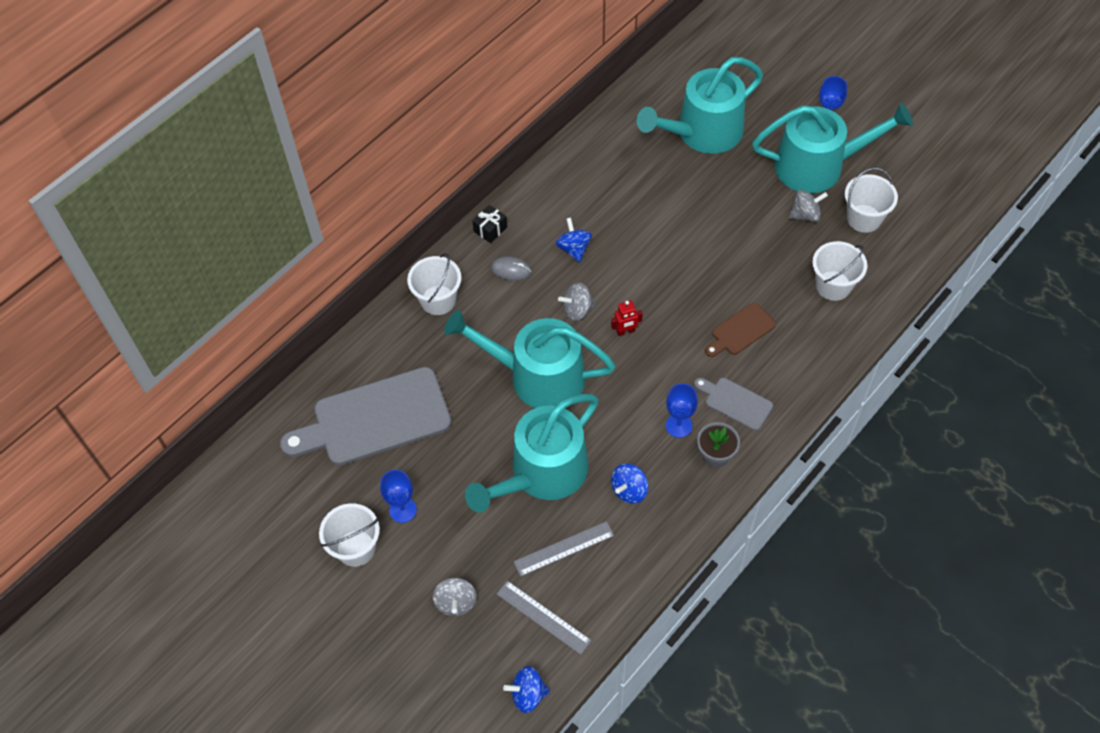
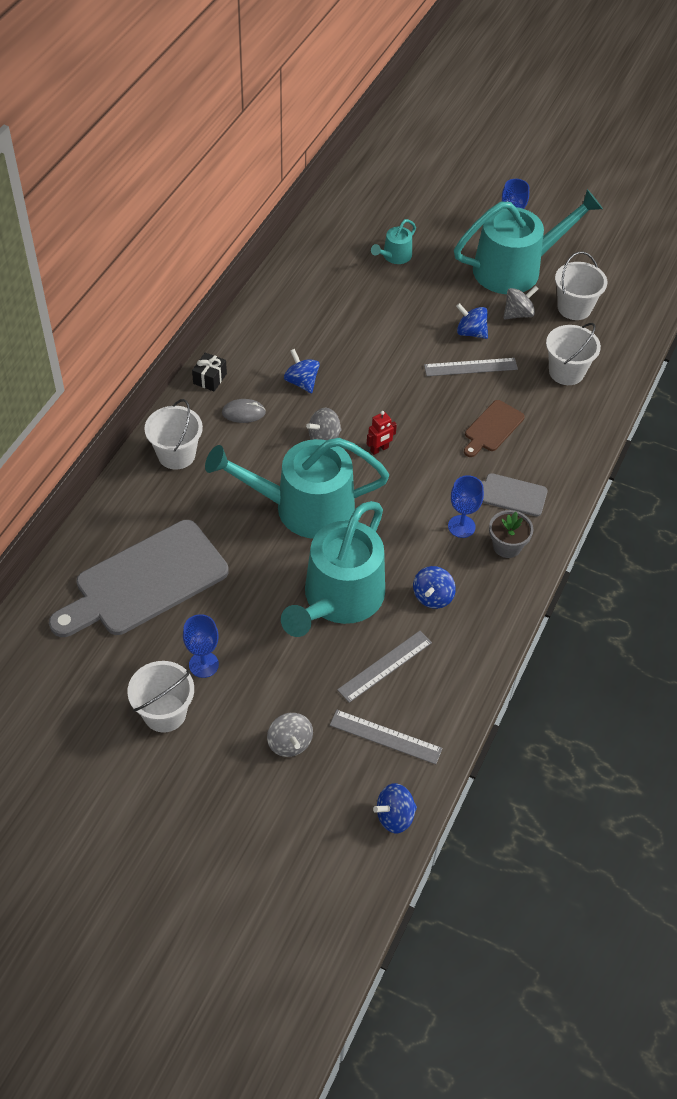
camera: 20 degrees left, 5 degrees down
(703, 132) = (394, 256): turquoise watering can -> turquoise watering can, size x0.44
(740, 263) = (470, 367): none -> grey ruler
(752, 226) = (471, 332): none -> blue spinning top

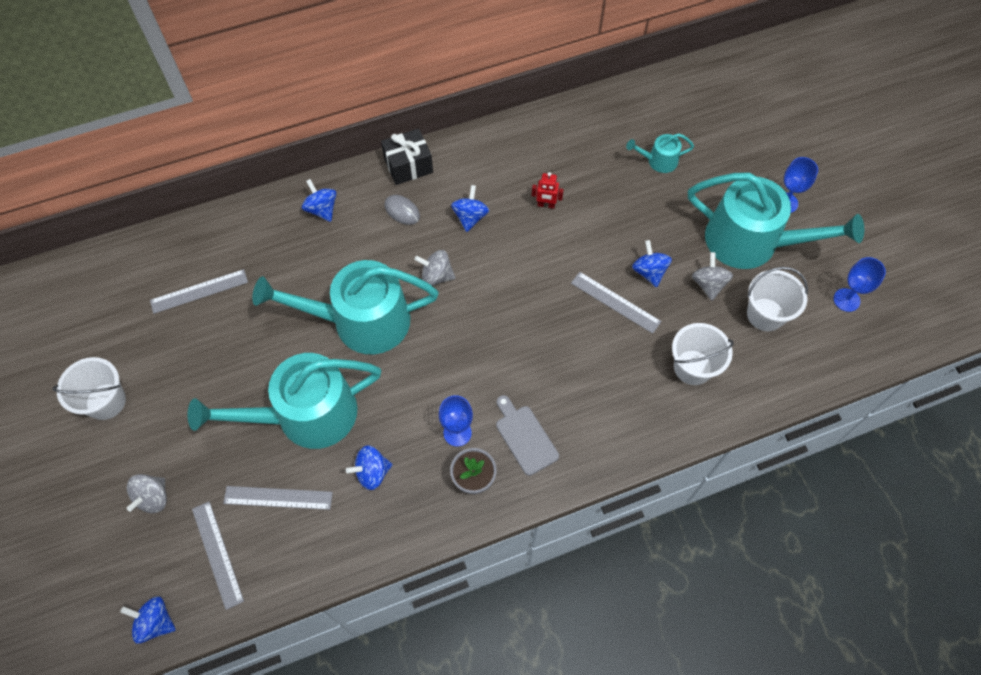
camera: 45 degrees right, 10 degrees up
(145, 581) = (199, 291): grey cutting board -> grey ruler
(176, 454) = (322, 209): white bucket -> blue spinning top
(203, 664) = (166, 387): blue goblet -> blue goblet (846, 300)
(210, 378) = (408, 165): black gift -> black gift, size x1.54
(304, 508) = (361, 321): turquoise watering can -> turquoise watering can turned 45 degrees counterclockwise
(379, 449) = (466, 317): red robot -> red robot (546, 205)
(492, 428) = (574, 369): brown cutting board -> none
(518, 314) = (708, 284): grey spinning top -> grey spinning top turned 105 degrees counterclockwise

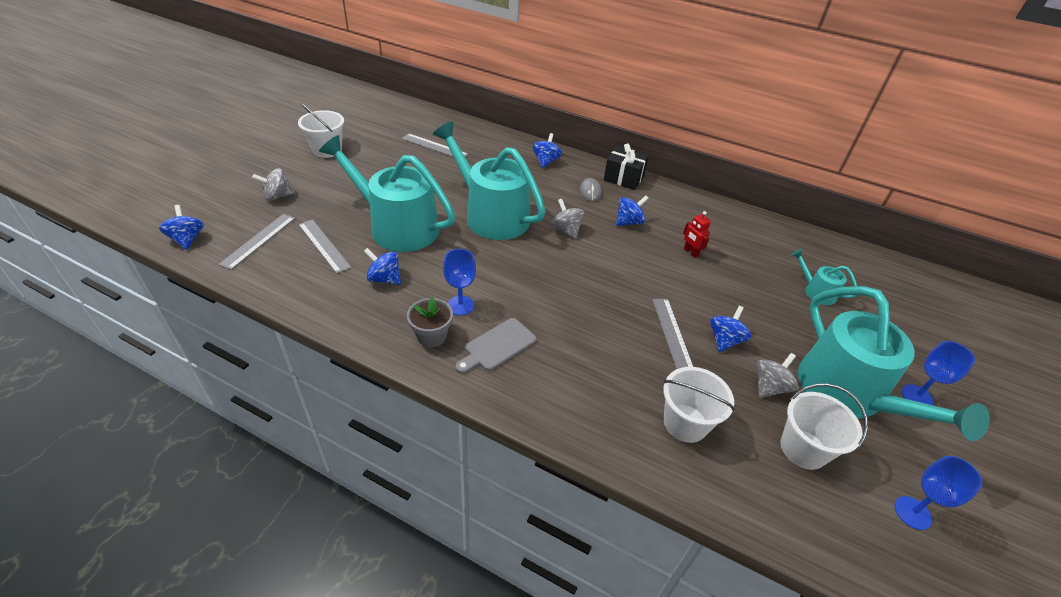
camera: 45 degrees right, 20 degrees down
(525, 437) = (497, 346): grey cutting board -> grey cutting board turned 150 degrees counterclockwise

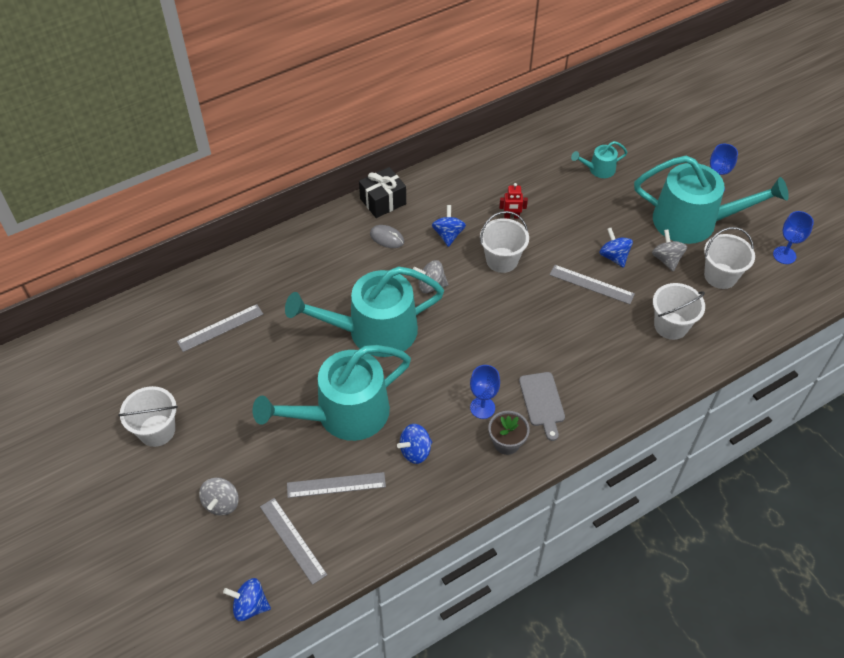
camera: 55 degrees left, 10 degrees up
(546, 161) = (315, 246): blue spinning top -> none
(636, 262) = (502, 260): none -> white bucket

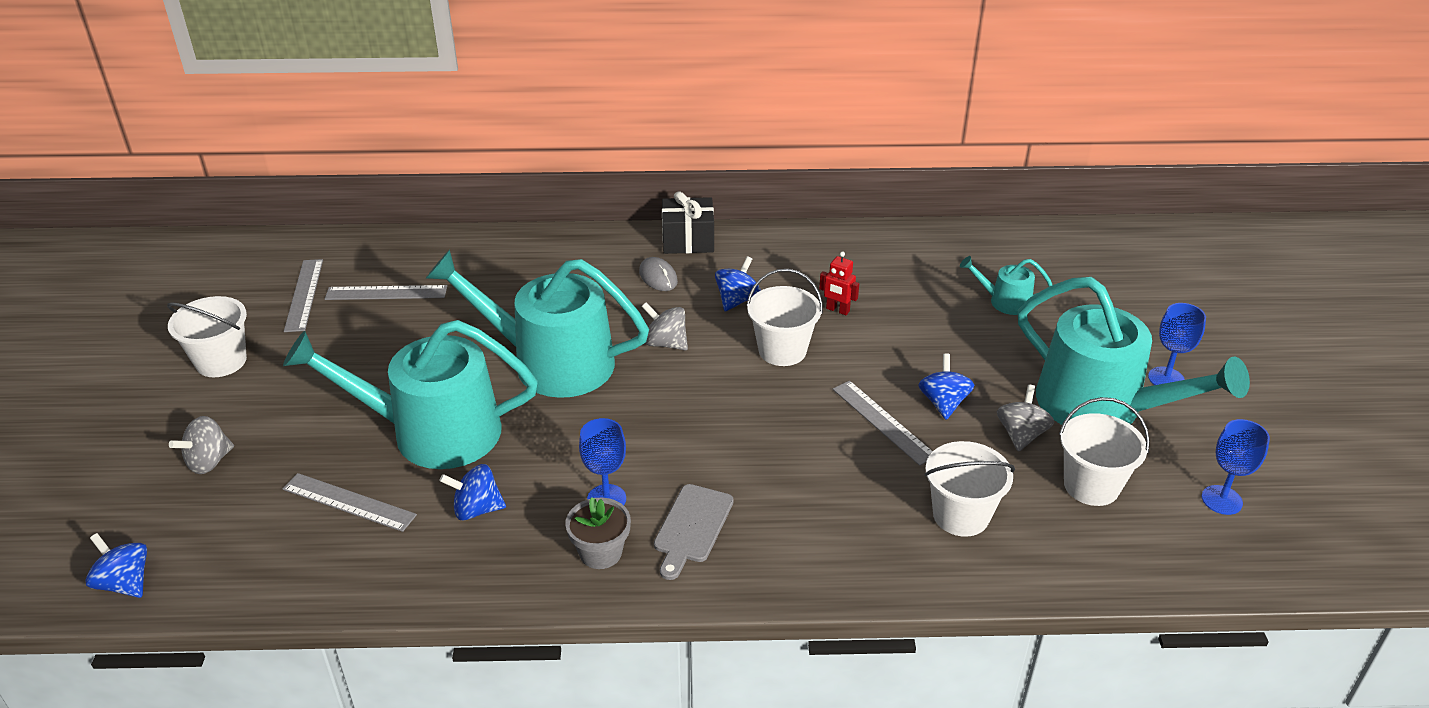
camera: 30 degrees right, 15 degrees down
(292, 540) = (242, 537): grey ruler -> grey ruler (304, 295)

